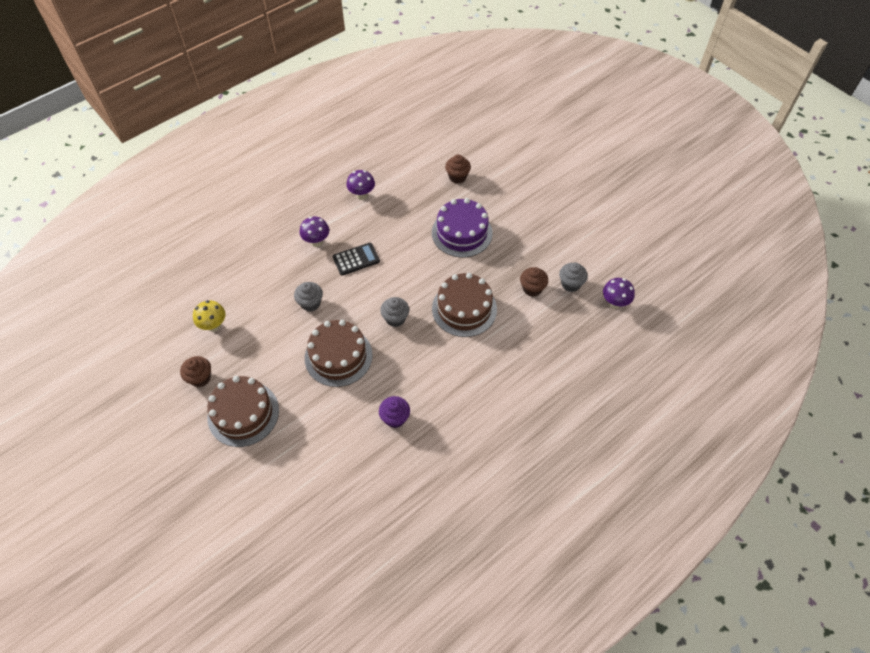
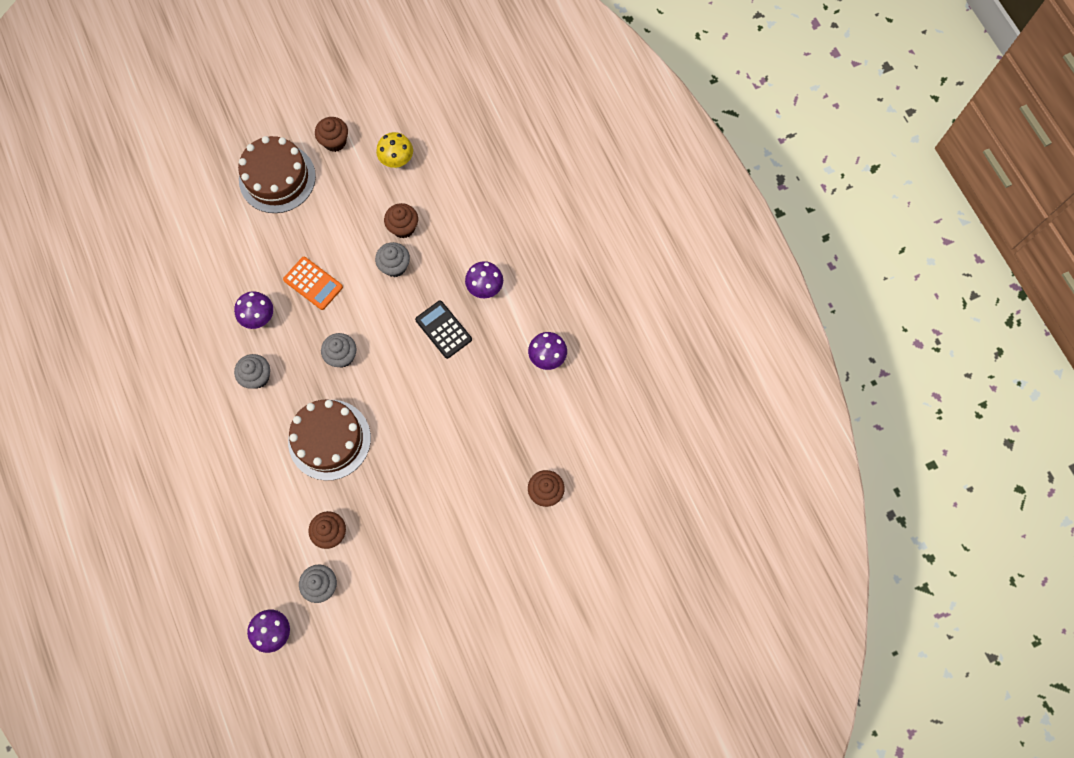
camera: 105 degrees right, 15 degrees up
(275, 306) = (403, 227): none -> brown cupcake
(338, 356) = (313, 283): brown cake -> orange calculator
(356, 259) = (443, 329): black calculator -> black calculator turned 150 degrees clockwise
(378, 386) = (260, 318): none -> purple mushroom
(395, 418) = (216, 326): purple cupcake -> none
(430, 372) = (257, 377): none -> grey cupcake
(462, 232) = (447, 470): purple cake -> none

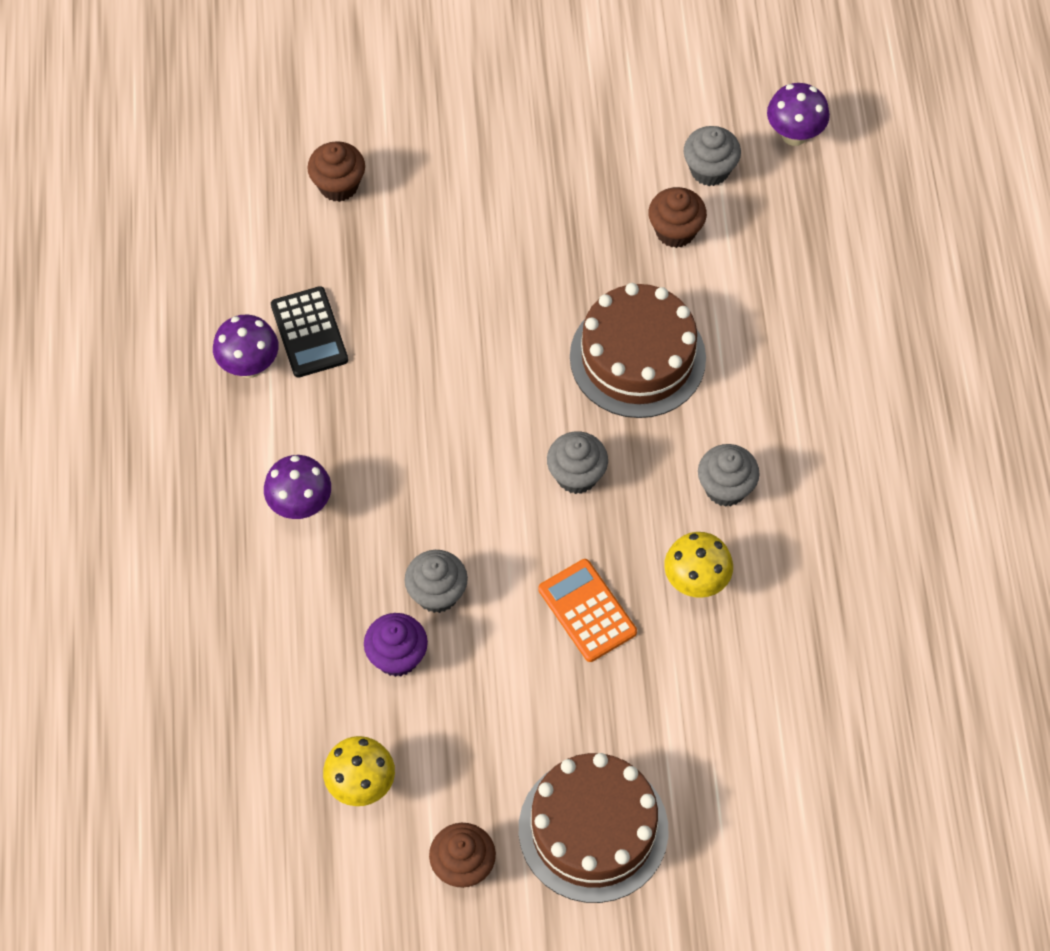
camera: 160 degrees left, 10 degrees down
(260, 318) = (696, 582): purple mushroom -> yellow mushroom
(403, 227) = (397, 656): brown cupcake -> purple cupcake
(443, 329) = (396, 463): black calculator -> black calculator (309, 333)

